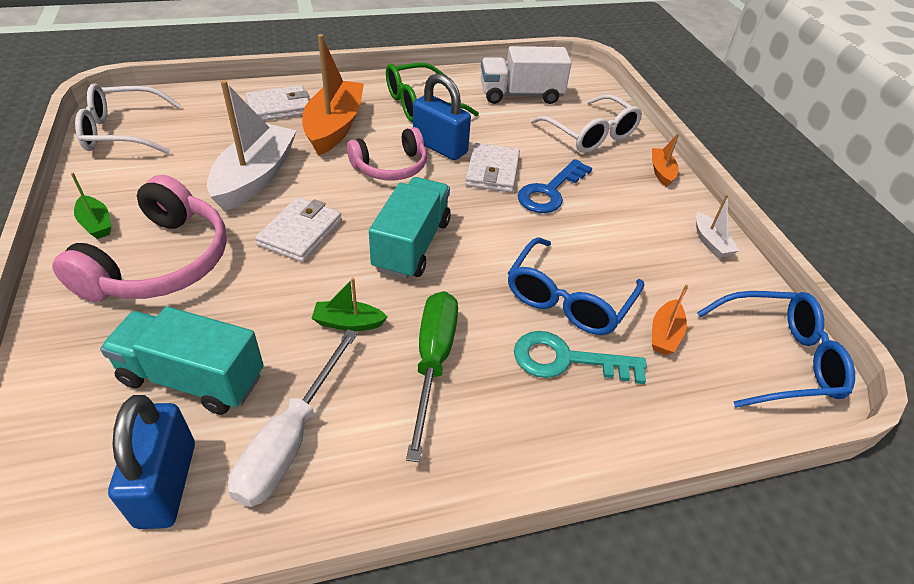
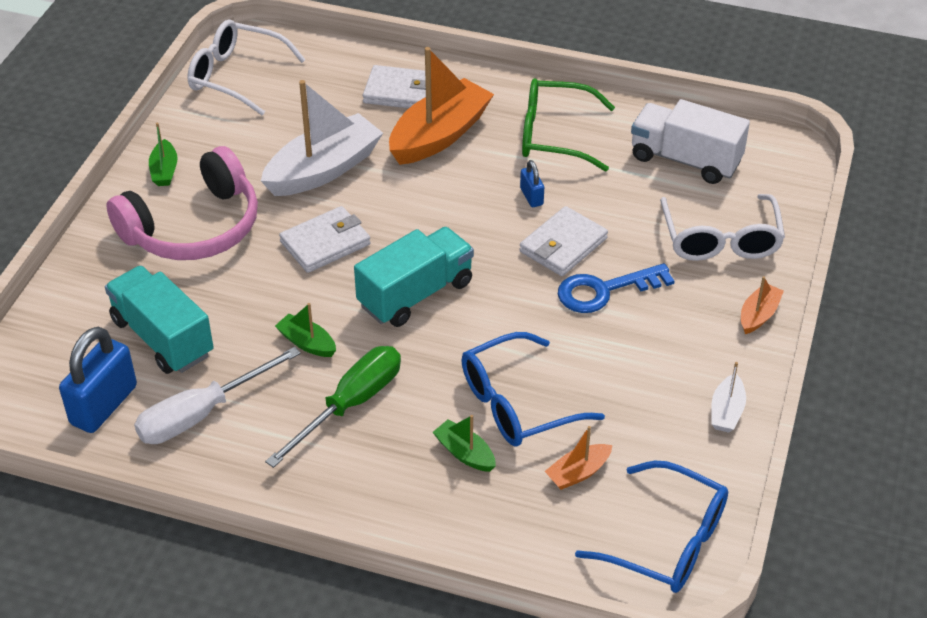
camera: 35 degrees right, 0 degrees up
(391, 167) = (461, 202): pink headphones -> none
(440, 147) = (531, 197): blue padlock -> blue padlock, size x0.49
(566, 360) = (464, 453): turquoise key -> green boat

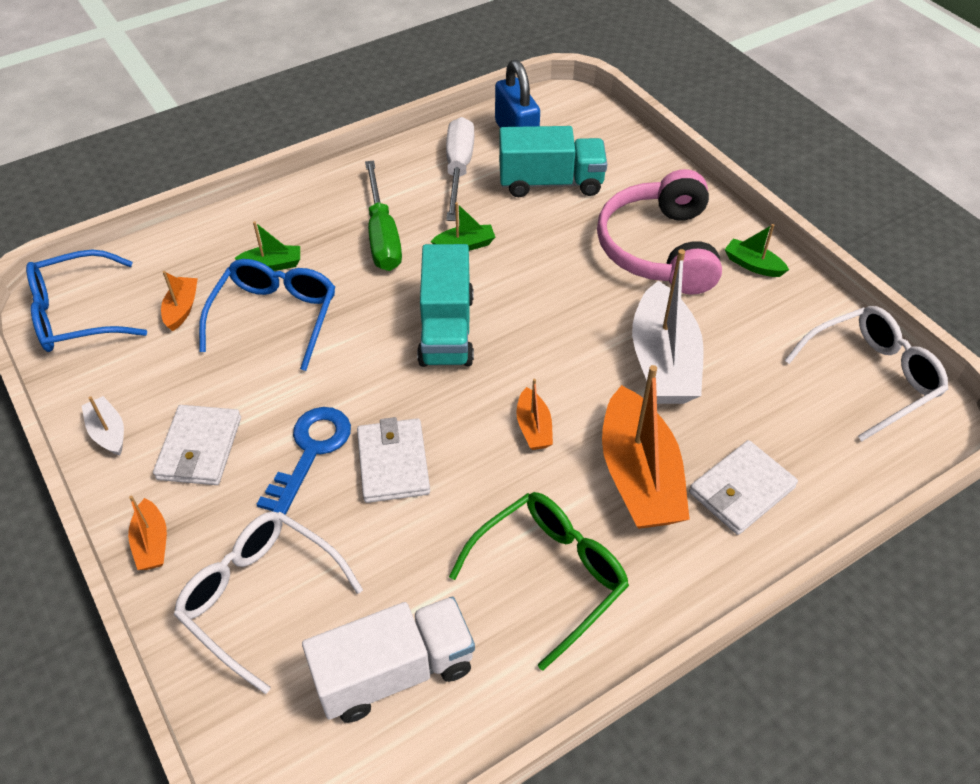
camera: 130 degrees right, 5 degrees up
(325, 243) = (563, 311): white wallet -> white wallet (200, 448)
(455, 198) = (533, 427): none -> orange boat
(531, 197) = (478, 486): blue padlock -> none

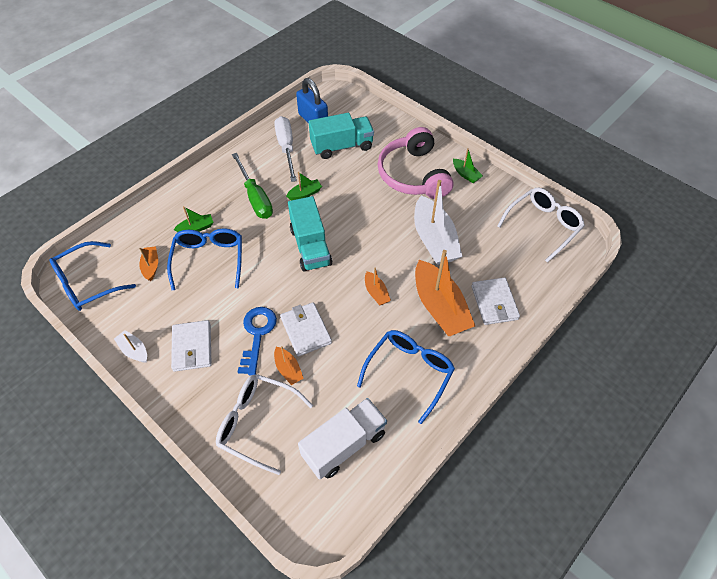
camera: 15 degrees left, 5 degrees up
(152, 543) = (184, 408): orange boat -> orange boat (288, 369)
(550, 575) = (409, 372): green glasses -> blue glasses
(741, 490) = (494, 303): white wallet -> white wallet turned 45 degrees counterclockwise
(752, 265) = (466, 174): green boat -> green boat turned 150 degrees counterclockwise

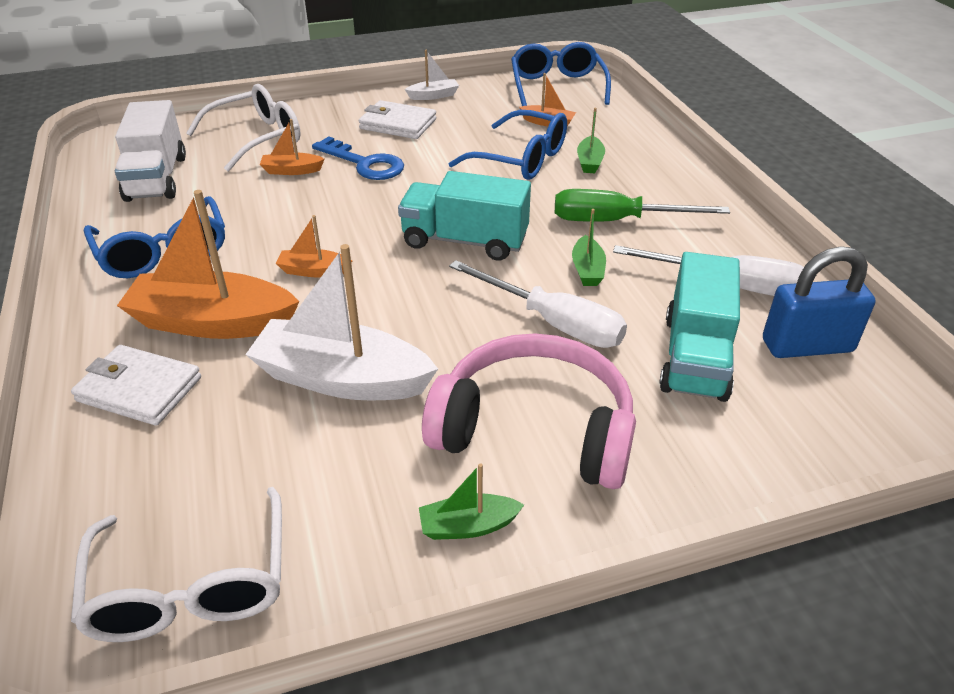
camera: 120 degrees right, 15 degrees down
(306, 330) = (327, 196): white wallet -> none
(351, 191) = (553, 323): none -> white screwdriver

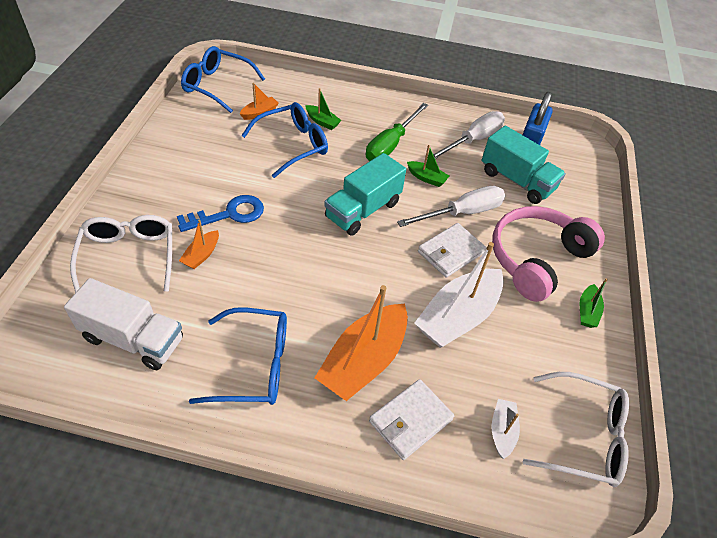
camera: 65 degrees left, 10 degrees up
(314, 271) = (342, 290): orange boat -> none
(398, 124) = (189, 176): white wallet -> white wallet (451, 252)
(433, 96) = (166, 141): white boat -> white boat (502, 431)

